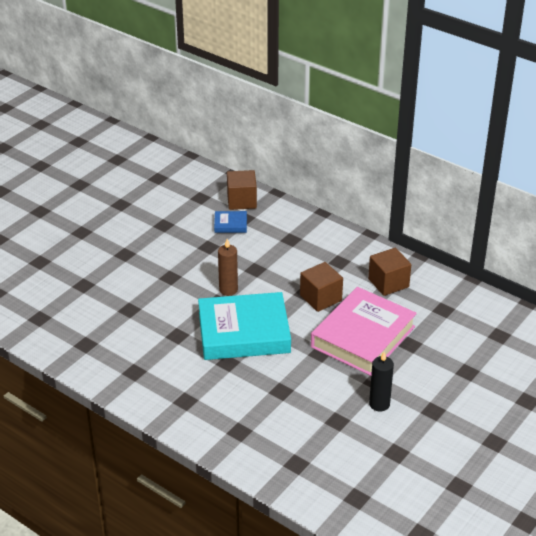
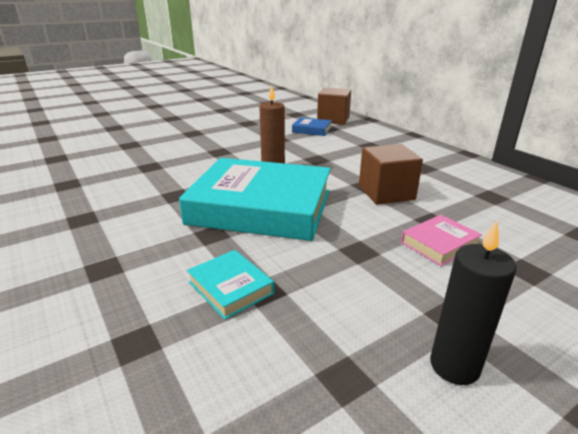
camera: 20 degrees right, 10 degrees down
(263, 394) = (231, 287): none -> turquoise book
(363, 337) = (439, 244): pink book -> pink book, size x0.42
(388, 283) = (489, 194): brown cube -> none

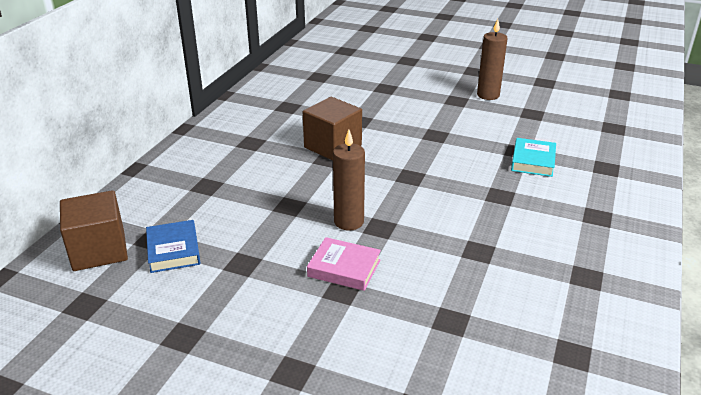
camera: 125 degrees left, 5 degrees up
(261, 207) = (434, 193): turquoise book -> none
(439, 244) = (390, 113): pink book -> pink book (344, 268)
(454, 366) = (488, 95): black candle -> brown candle

